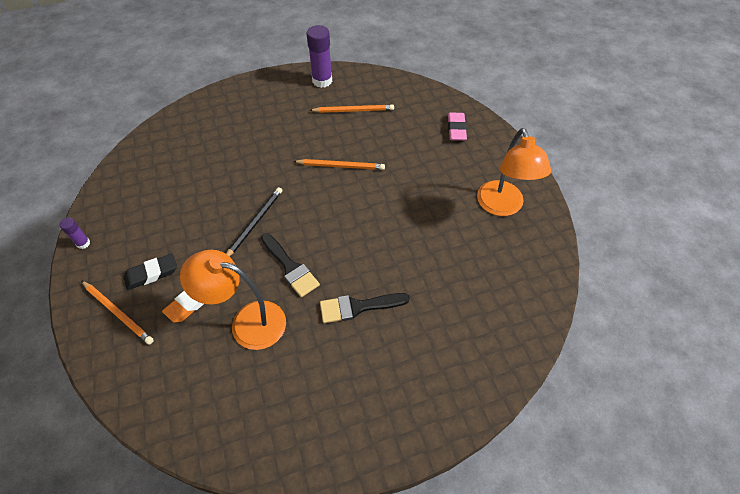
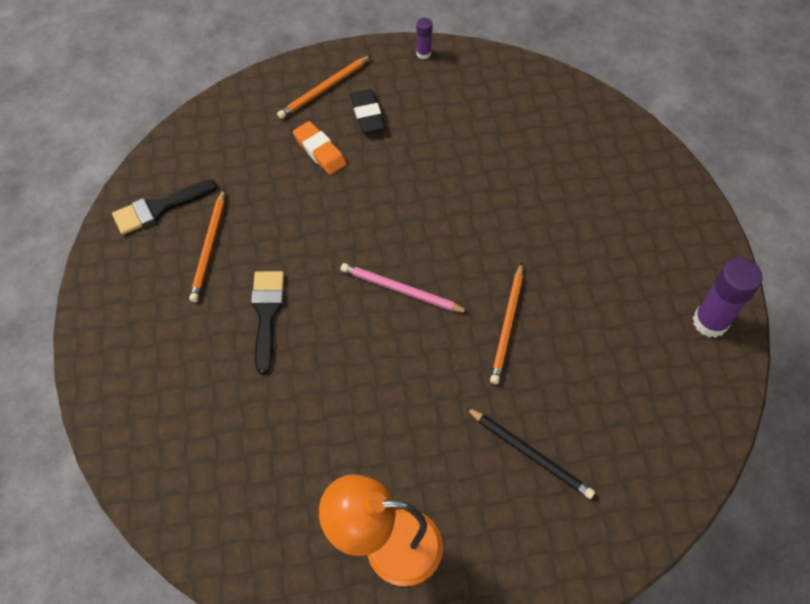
camera: 100 degrees right, 5 degrees up
(247, 322) = (279, 200): orange lamp -> none
(254, 223) = (420, 213): black pencil -> black pencil (530, 453)
(290, 267) = (342, 247): black brush -> black brush (159, 208)
(323, 225) = (401, 290): none -> pink pencil
(353, 110) = (631, 359): orange pencil -> orange pencil (209, 247)
(456, 129) = (573, 519): pink eraser -> none

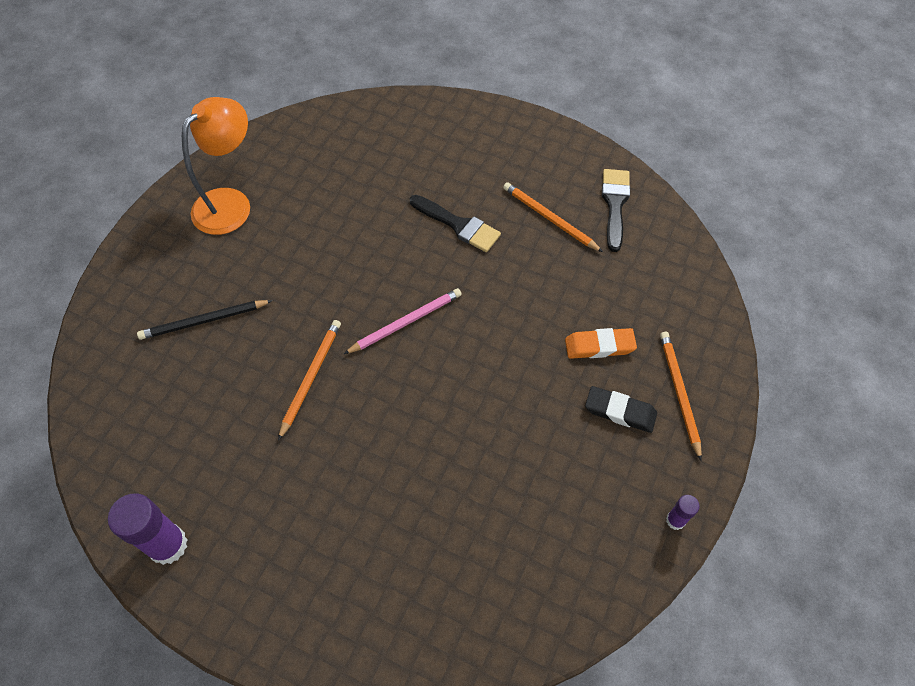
camera: 125 degrees right, 0 degrees up
(507, 325) = (310, 378): orange pencil -> orange pencil turned 60 degrees clockwise

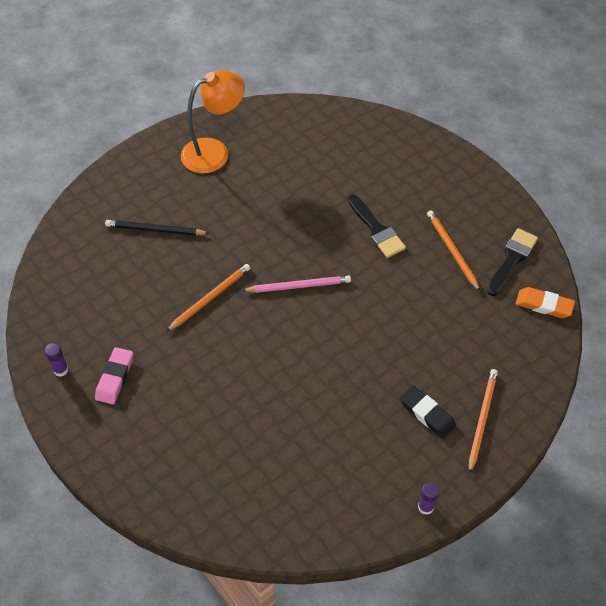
camera: 25 degrees right, 5 degrees down
(168, 545) = (61, 370): purple glue stick -> purple glue stick, size x0.51
(242, 525) = (115, 378): none -> pink eraser
(599, 346) = (438, 360): orange eraser -> orange eraser (544, 305)

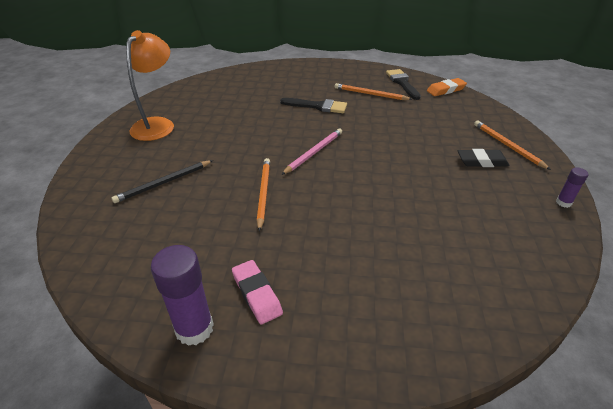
camera: 45 degrees left, 15 degrees down
(61, 370) = (194, 328): purple glue stick -> purple glue stick, size x1.97

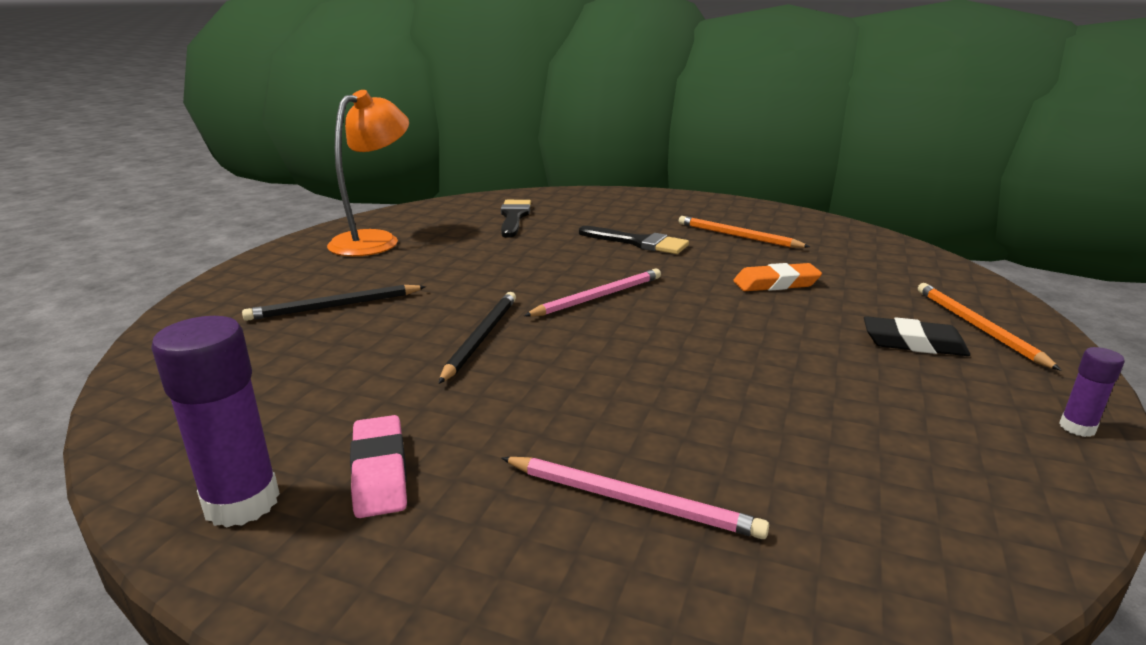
camera: 15 degrees right, 15 degrees down
(263, 193) = (481, 338): orange pencil -> black pencil
(387, 284) = (630, 500): none -> pink pencil
(402, 83) = (802, 227): black brush -> black brush (514, 217)
(446, 90) = (881, 242): orange eraser -> orange eraser (776, 283)

